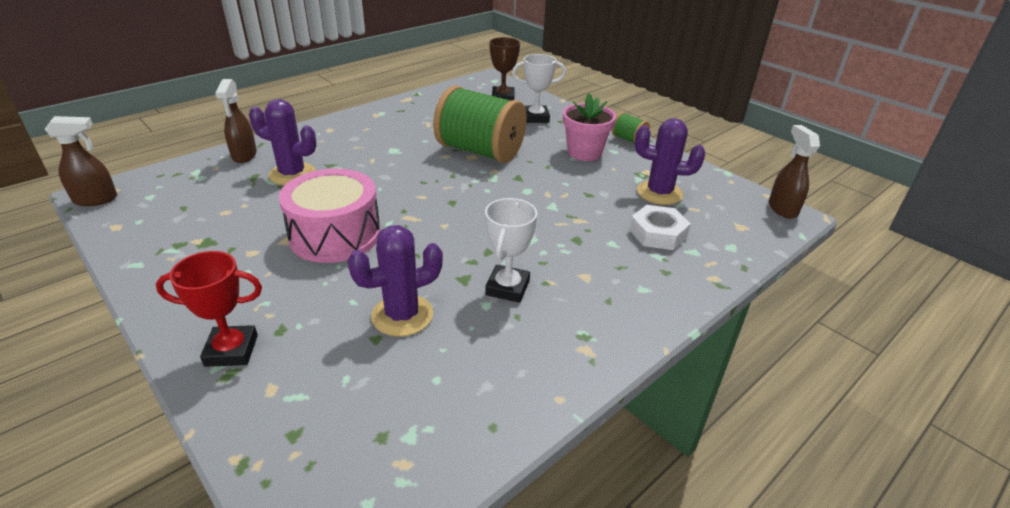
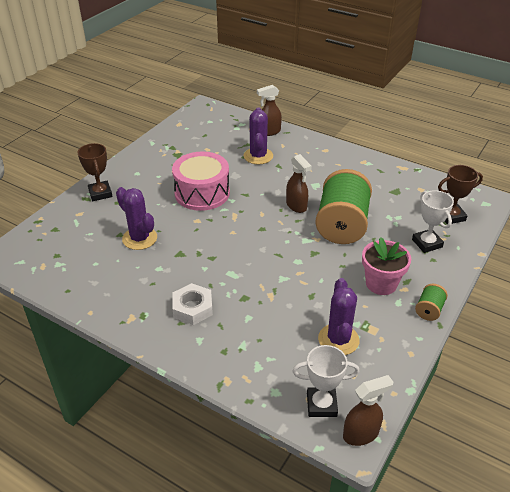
camera: 75 degrees right, 5 degrees up
(96, 199) = (198, 108): brown spray bottle -> brown spray bottle (296, 206)
(231, 350) = (100, 193): red trophy -> brown trophy
(507, 288) = (177, 274): white trophy -> white trophy (321, 405)
(658, 233) = (273, 343): white nut -> white nut (192, 308)

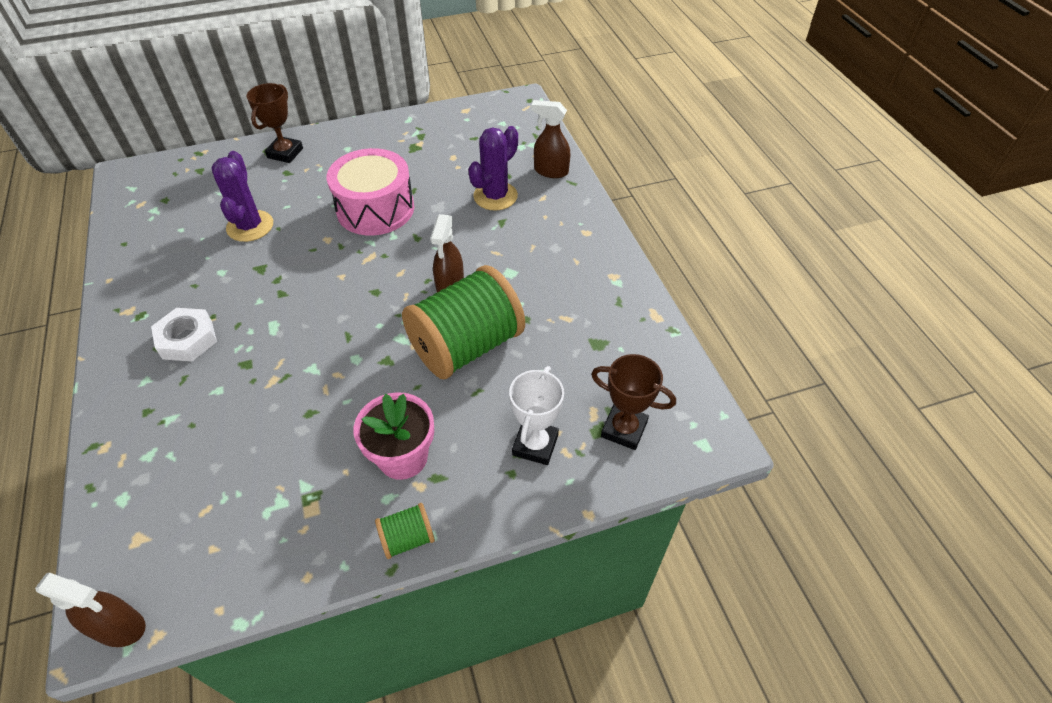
camera: 40 degrees right, 10 degrees up
(321, 405) = (137, 554): white trophy -> none
(338, 340) = (259, 490): purple cactus -> none

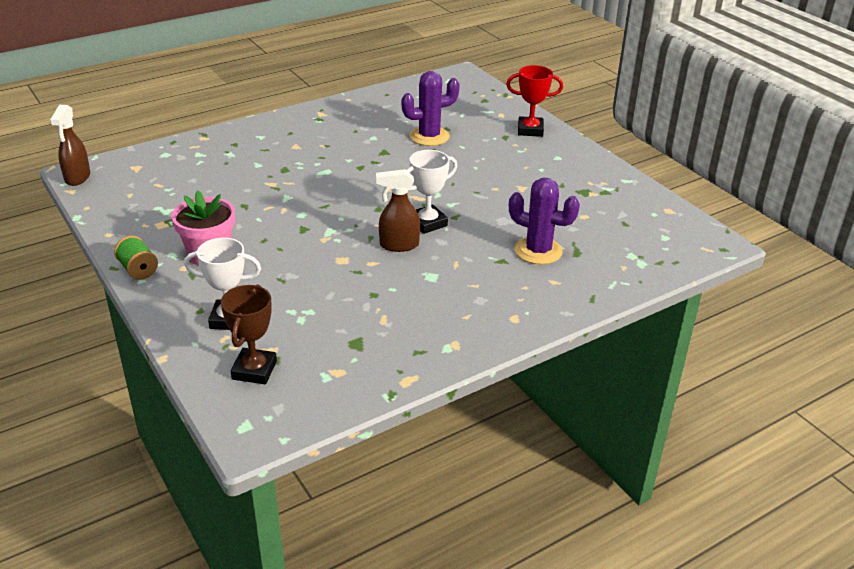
camera: 75 degrees right, 15 degrees down
(187, 339) = (301, 141): white nut -> none
(285, 153) = (530, 130): brown trophy -> red trophy
(375, 209) = (481, 188): pink drum -> none
(420, 258) = (428, 223): none -> white trophy
(466, 346) = (330, 266): green spool -> none
(550, 171) = (602, 281): brown spray bottle -> none

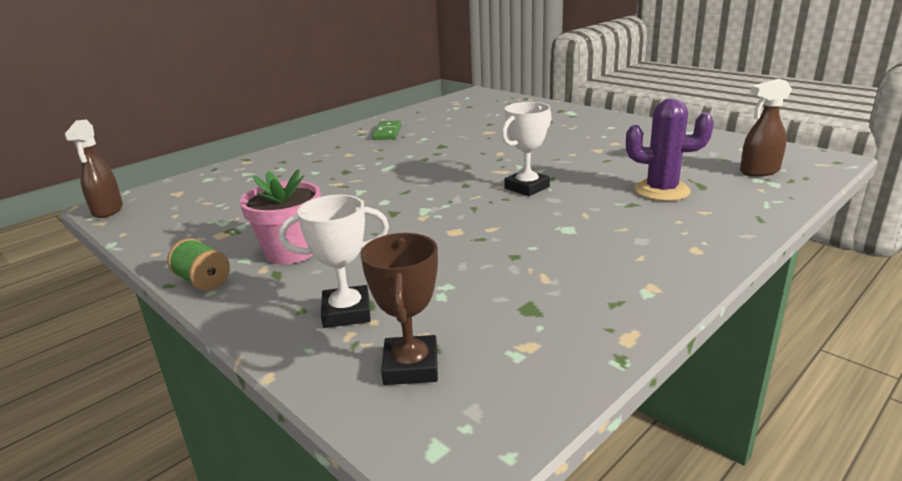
camera: 10 degrees left, 10 degrees down
(343, 122) = (387, 132): none -> green domino
(398, 245) = (510, 209): brown spray bottle -> brown spray bottle (759, 171)
(429, 136) = (478, 130): purple cactus -> none
(530, 130) = (568, 114): red trophy -> none

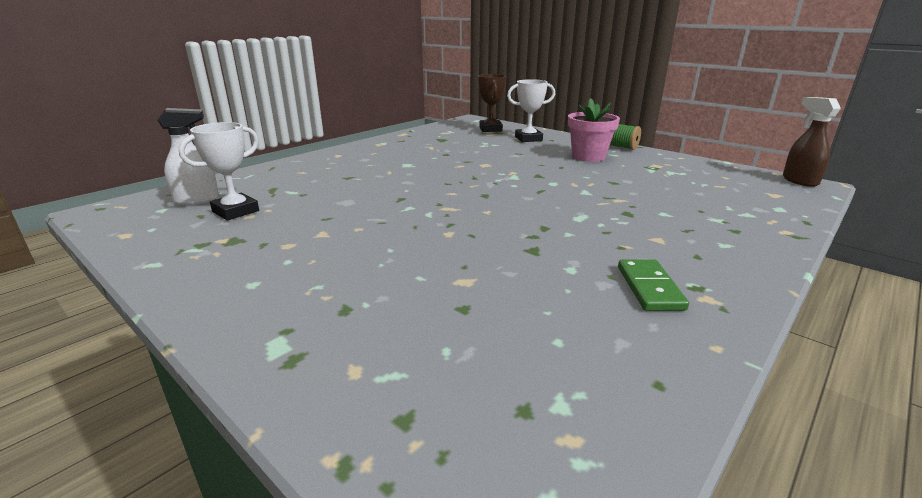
camera: 175 degrees right, 0 degrees up
(527, 187) = (426, 191): white trophy -> white trophy (235, 211)
(661, 191) = (312, 185): purple cactus -> none
(759, 171) = (197, 200): brown spray bottle -> white spray bottle

